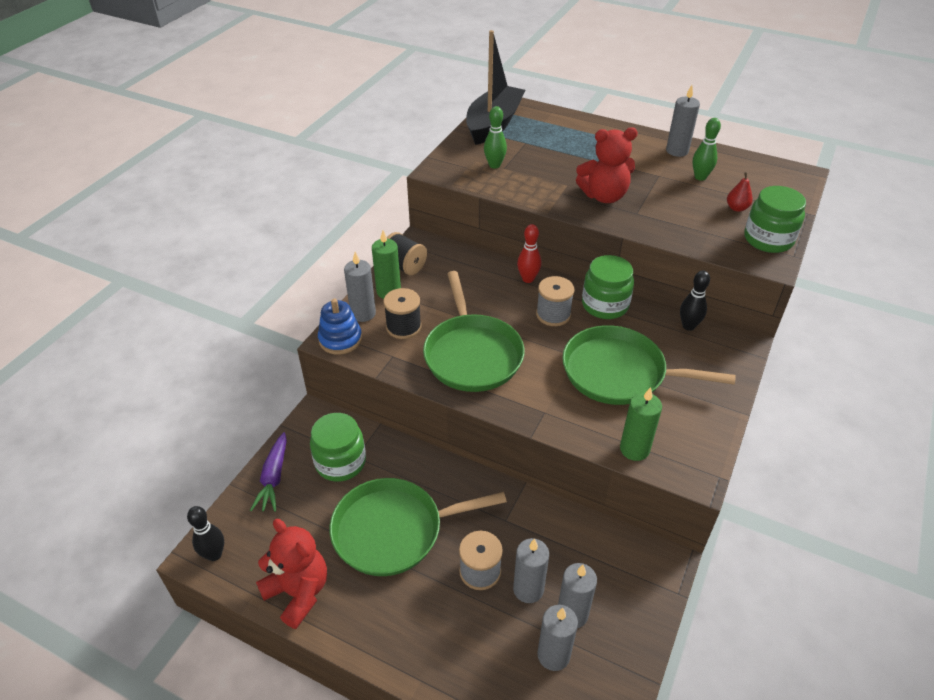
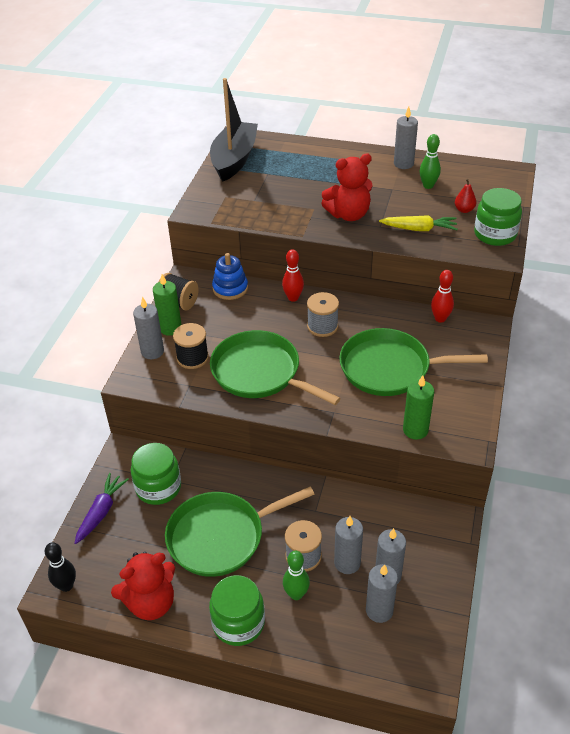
camera: 10 degrees left, 0 degrees up
(274, 478) = (101, 511): purple carrot -> purple carrot turned 150 degrees counterclockwise
(298, 592) = (151, 603): red teddy bear -> red teddy bear turned 120 degrees clockwise
(340, 339) = (138, 378): blue stacking toy -> blue stacking toy (230, 288)
(472, 354) = (259, 372): green pan -> green pan turned 150 degrees clockwise
(494, 165) = (245, 199): green bowling pin -> green bowling pin (296, 594)
(605, 305) = (365, 311): green jar -> green jar (238, 623)
(681, 222) = (419, 229): none -> yellow carrot
(688, 326) = (440, 319): black bowling pin -> red bowling pin

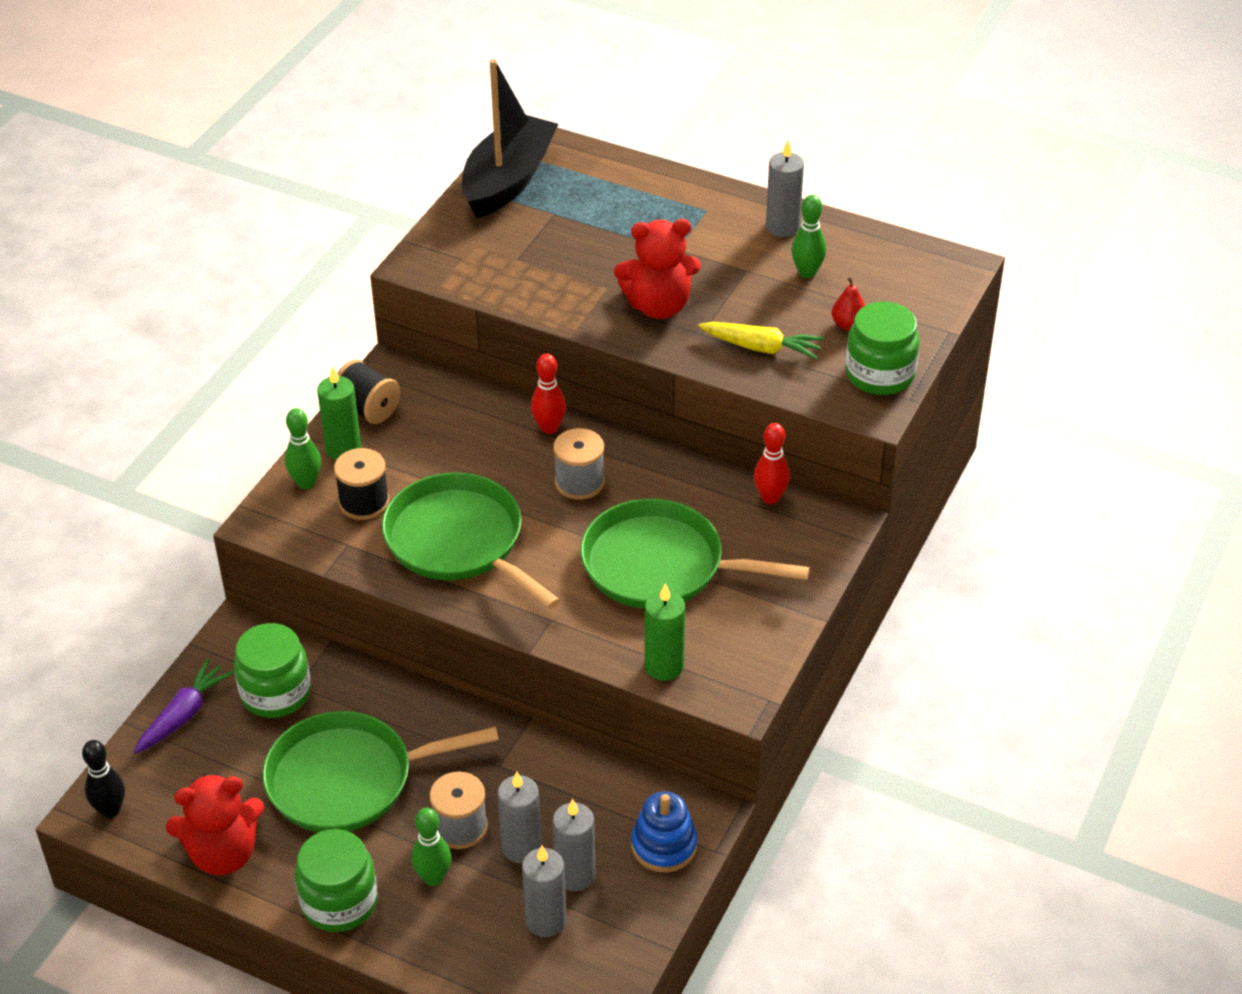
camera: 10 degrees right, 0 degrees up
(152, 351) = (306, 483): grey candle -> green bowling pin
(230, 288) = (455, 397): blue stacking toy -> blue stacking toy (664, 845)

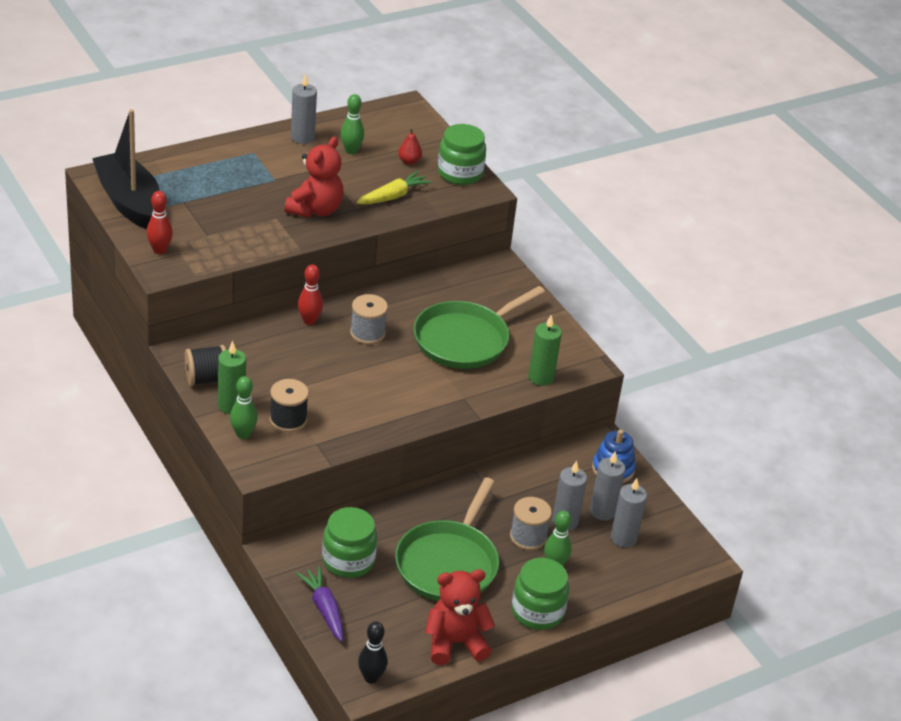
camera: 60 degrees left, 5 degrees down
(223, 853) = (455, 643): red teddy bear -> red teddy bear turned 120 degrees counterclockwise
(459, 541) = (364, 400): green pan -> none
(770, 498) = (456, 277): red bowling pin -> red bowling pin (159, 250)

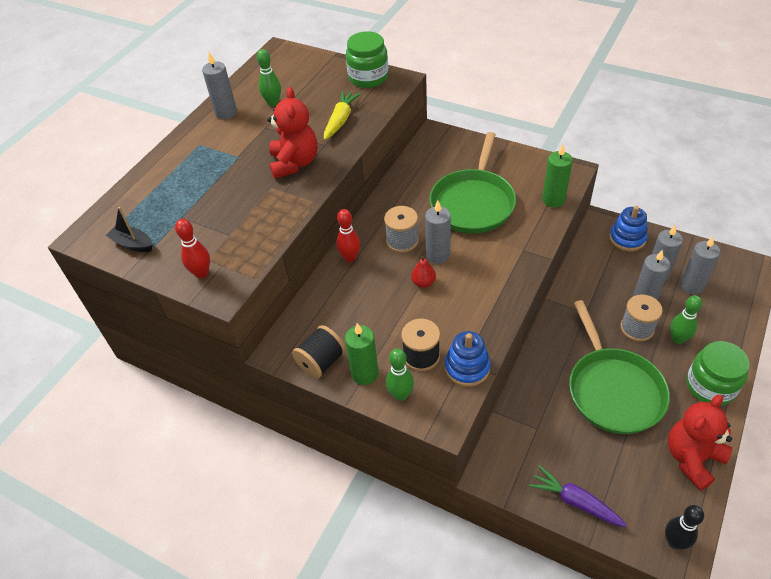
camera: 25 degrees left, 10 degrees up
(129, 201) = (133, 244): black boat -> black boat, size x0.45
(315, 448) = (467, 367): none -> blue stacking toy
(348, 560) = (546, 441): green jar -> none
(385, 360) = (438, 255): none -> grey candle
(409, 161) = (323, 88): red pear -> red pear (423, 282)

